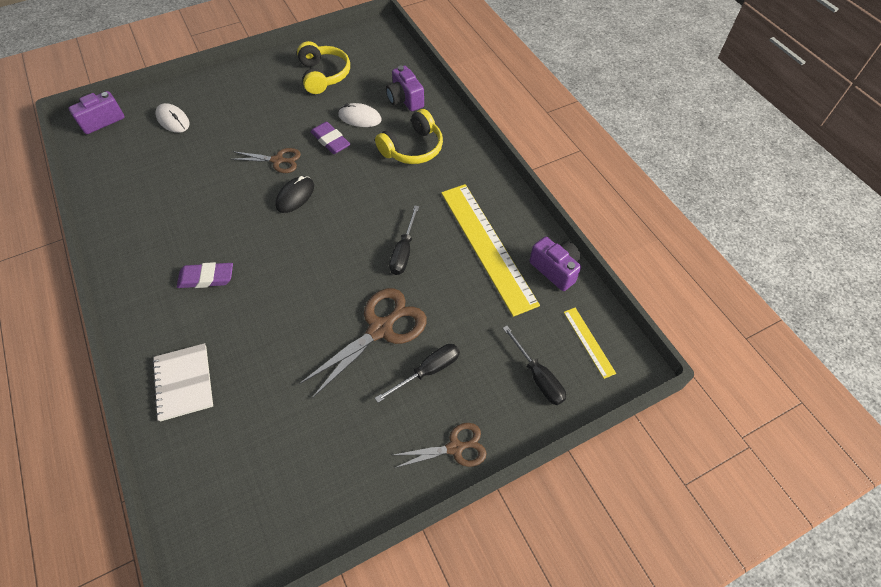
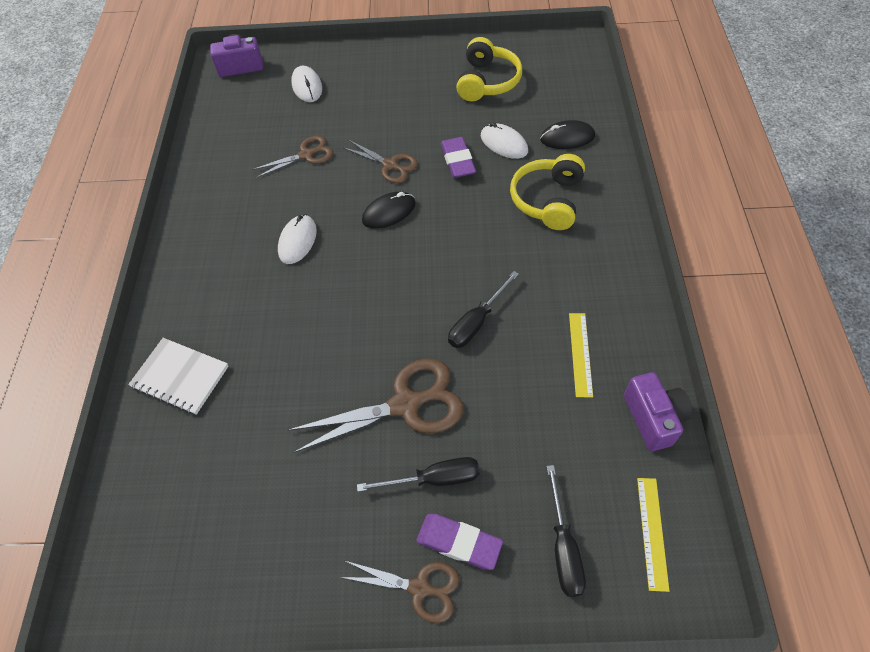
camera: 30 degrees right, 0 degrees up
(184, 382) = (180, 377): white notebook -> white notebook turned 75 degrees counterclockwise
(201, 174) = (306, 155): none -> brown scissors
(206, 278) = (256, 271): purple eraser -> purple eraser (459, 542)
(230, 242) = (297, 241): none -> white mouse
(405, 100) = (567, 138): purple camera -> black mouse
(413, 148) = (548, 200): yellow headphones -> yellow headphones turned 120 degrees clockwise
(487, 246) = (580, 354): yellow ruler -> yellow ruler, size x0.44

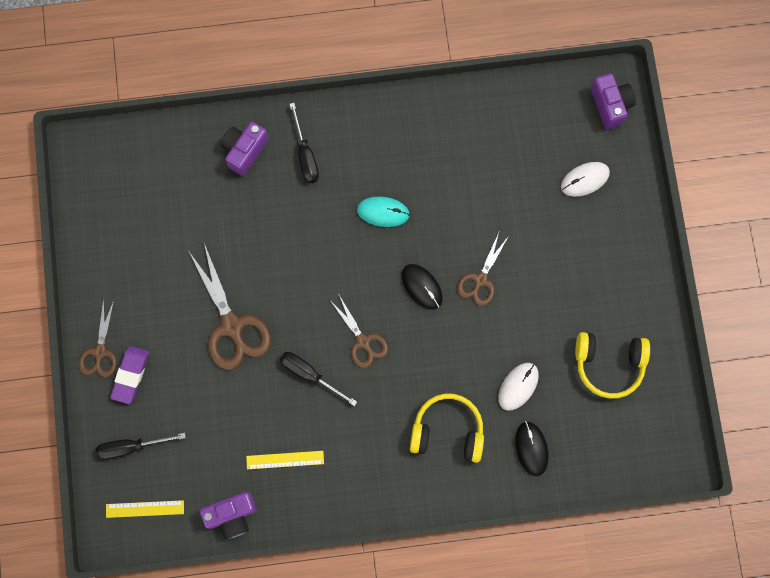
camera: 80 degrees right, 20 degrees up
(180, 377) = (244, 151): white notebook -> purple camera
(297, 241) = (383, 212): white mouse -> turquoise mouse
(306, 155) = (487, 198): brown scissors -> brown scissors (363, 341)
(434, 479) = (174, 354): black screwdriver -> black screwdriver (305, 155)
(458, 161) = (491, 343): purple eraser -> none

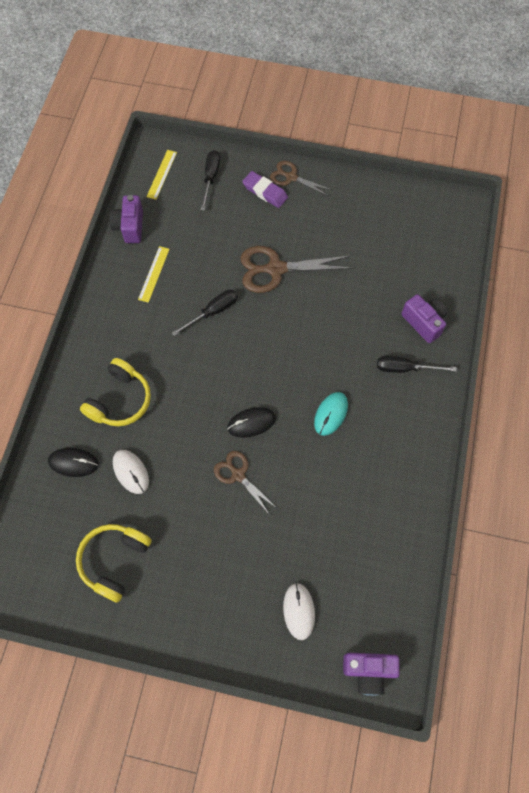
camera: 110 degrees right, 10 degrees down
(363, 341) = (223, 360): brown scissors -> none

